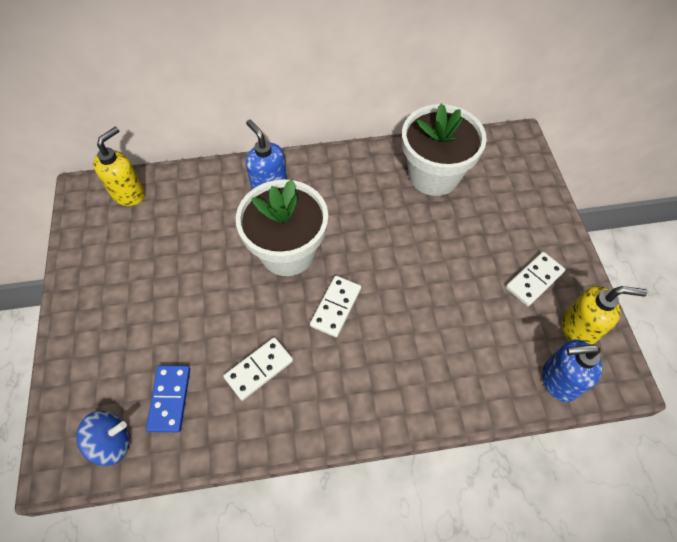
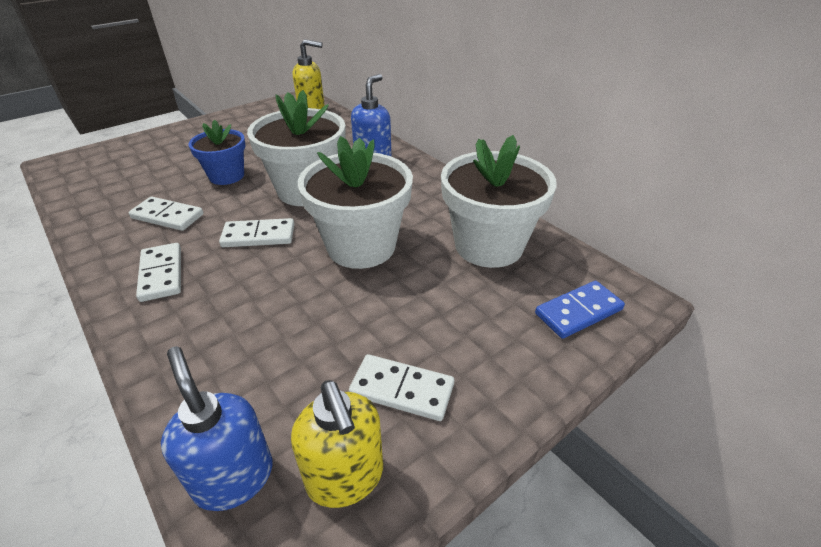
camera: 60 degrees right, 20 degrees down
(112, 442) = (80, 176): blue spinning top -> none
(169, 399) = (125, 185): blue domino -> blue domino (578, 311)
(216, 305) = (226, 176): none -> blue flower pot
(348, 388) = (162, 274): none -> white domino
(391, 246) = (361, 246): none -> white flower pot

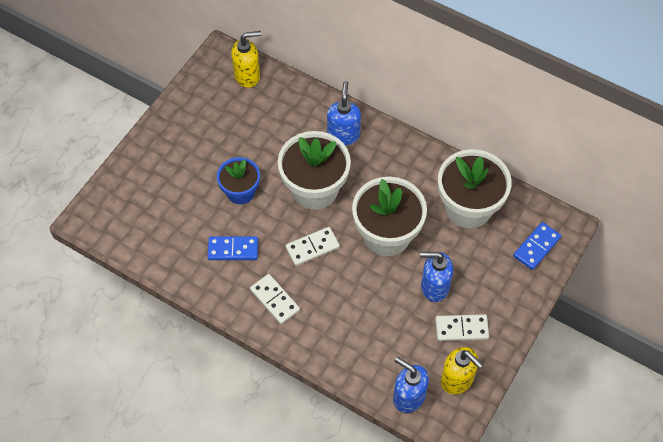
camera: 20 degrees left, 20 degrees up
(167, 216) = (233, 249): white domino -> blue domino
(390, 318) = (434, 287): none -> blue soap dispenser

